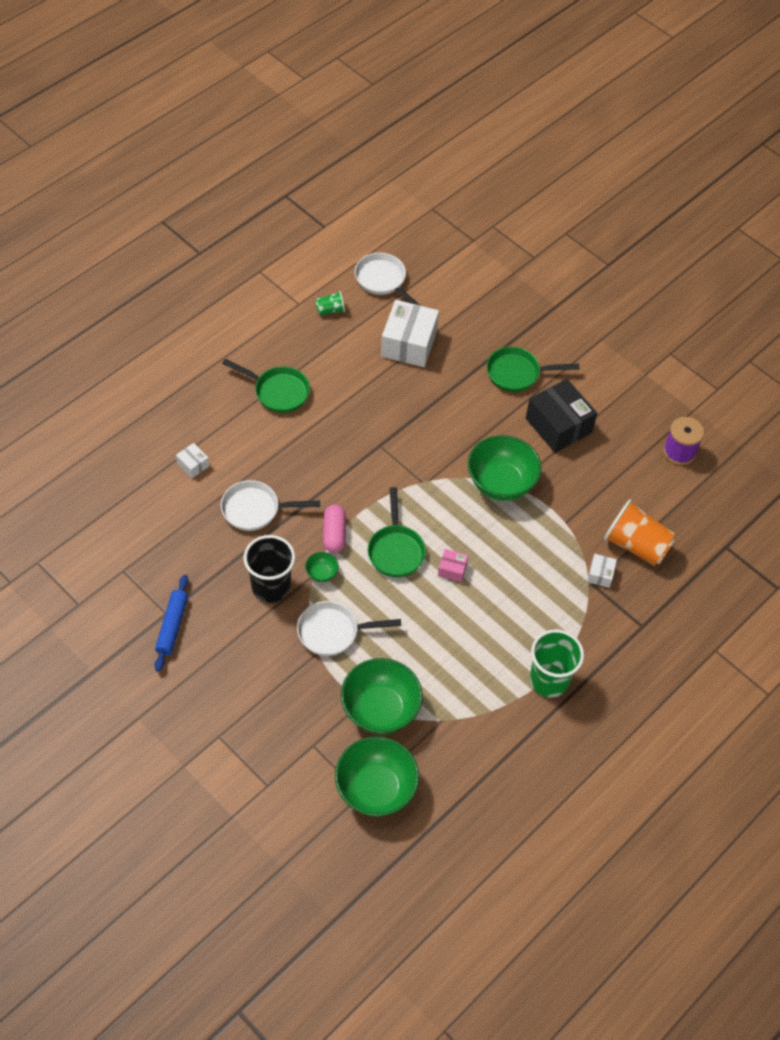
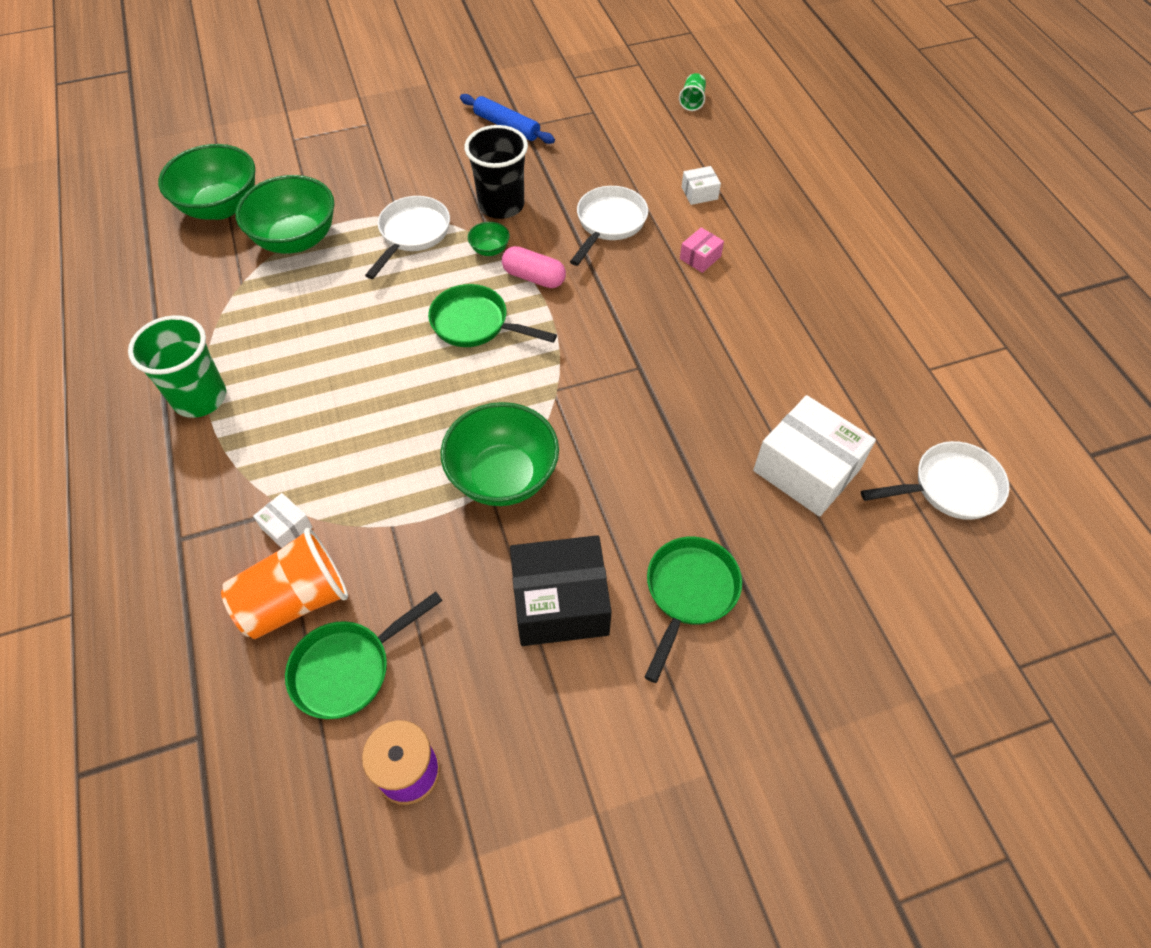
camera: 120 degrees right, 0 degrees up
(278, 391) = (776, 297): green pan -> green pan (348, 668)
(330, 310) = (905, 400): green cup -> green cup (692, 101)
(452, 569) = (412, 367): pink box -> pink box (700, 257)

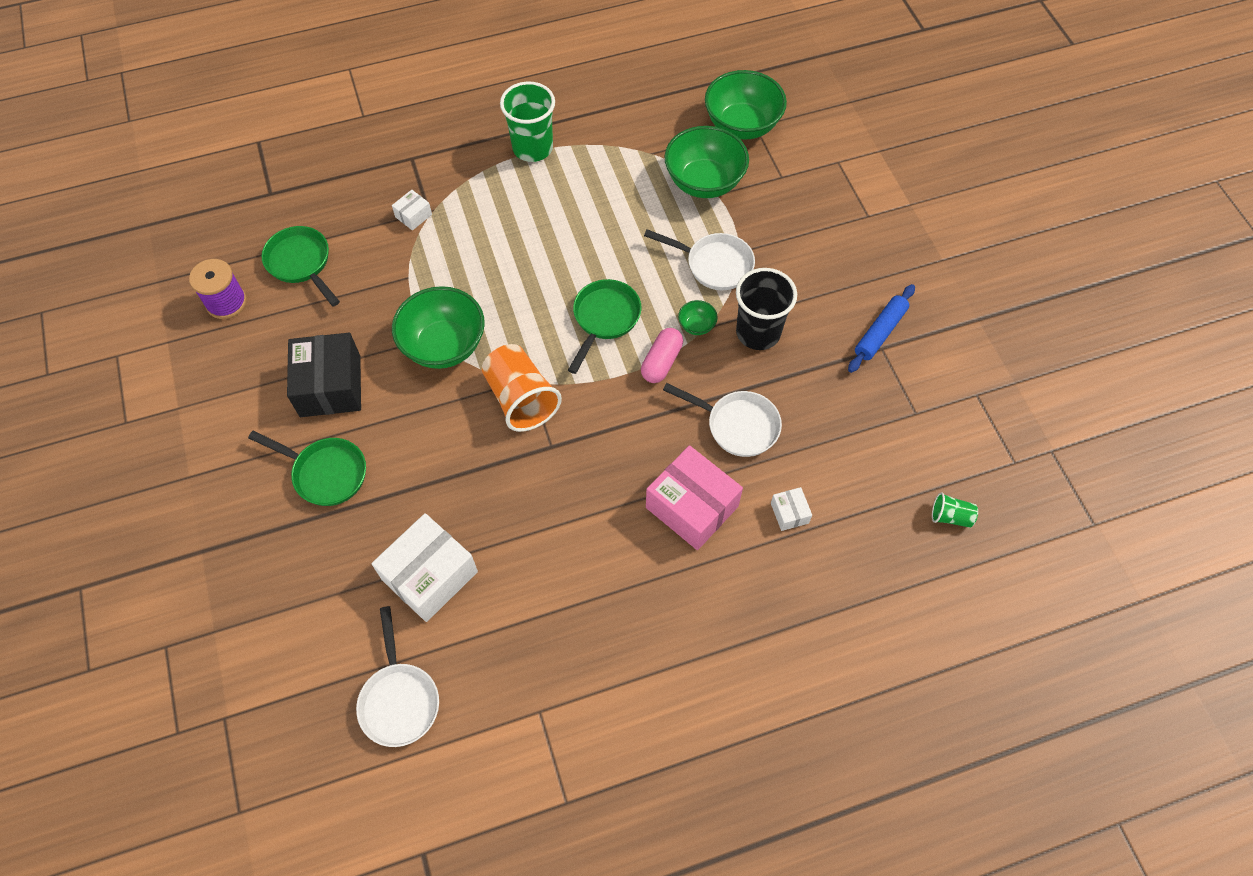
camera: 90 degrees right, 5 degrees up
(295, 600) = (355, 228): orange cup -> orange cup (521, 399)
(700, 257) = (692, 507): pink box -> pink box, size x2.18

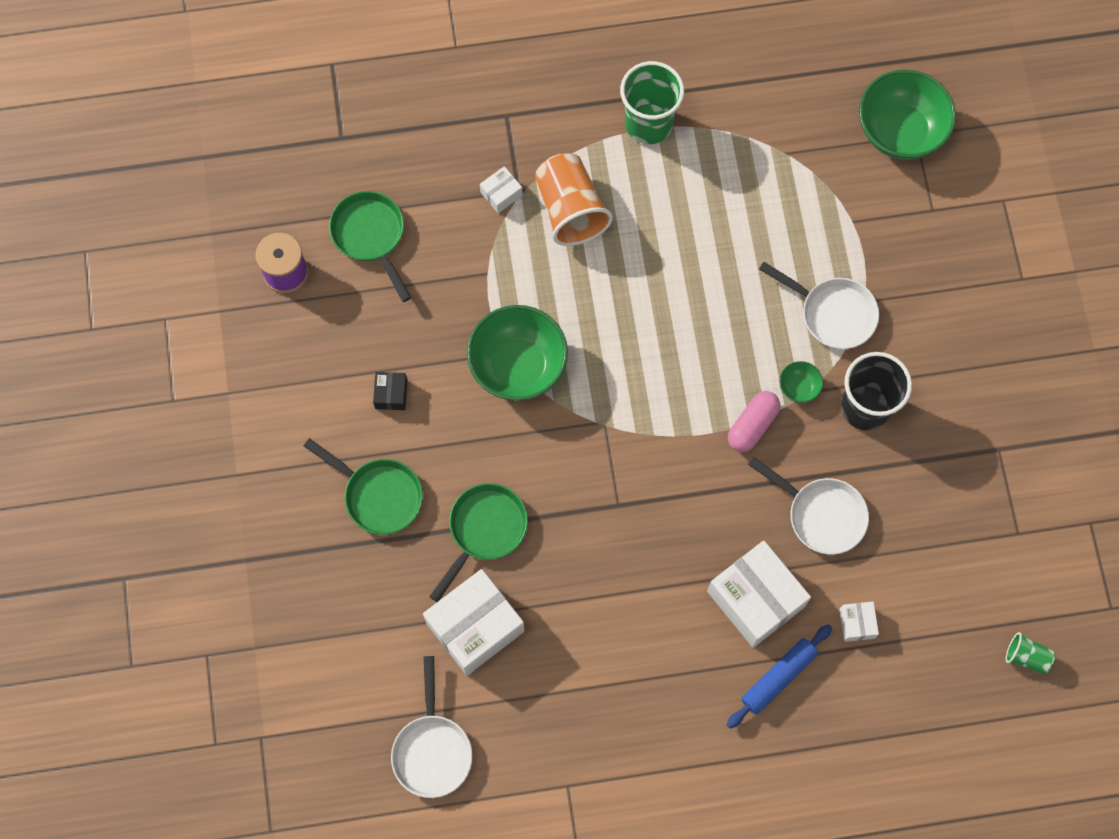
camera: 10 degrees right, 10 degrees up
(330, 386) = (391, 394): black box -> black box, size x0.46
(521, 399) = (593, 444): orange cup -> orange cup (570, 209)
(604, 319) = (698, 362): green pan -> green pan (484, 530)
(692, 507) = (755, 599): pink box -> white box
(704, 182) = (841, 203): green bowl -> none
(880, 332) = (1001, 430): blue rolling pin -> blue rolling pin (778, 677)

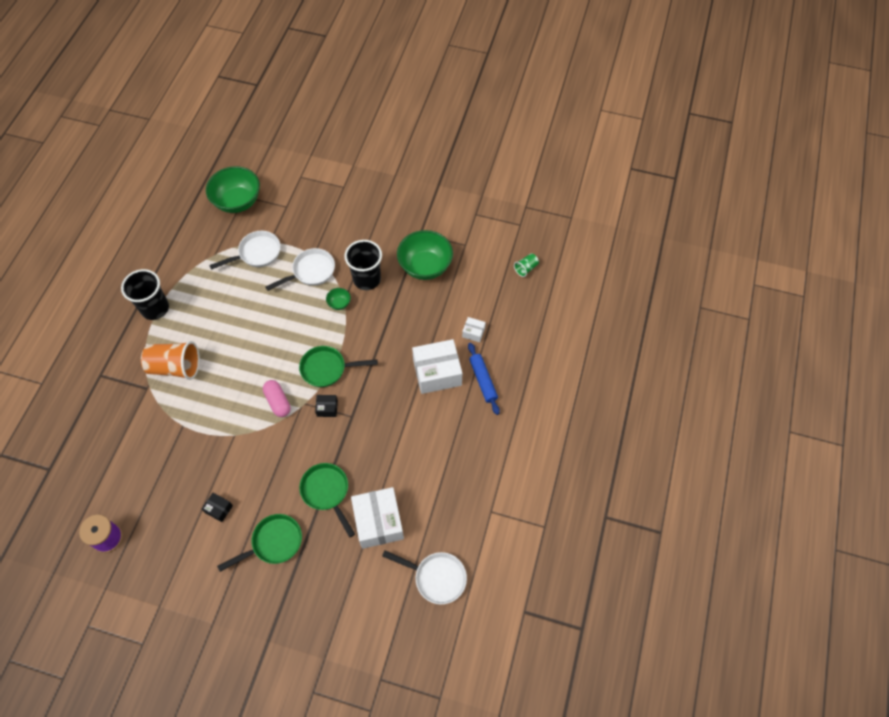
camera: 65 degrees left, 10 degrees down
(371, 236) = (119, 479): green pan -> green pan (327, 369)
(501, 194) = (142, 398): white box -> none
(518, 366) = (245, 433): green bowl -> green bowl (425, 266)
(613, 462) = (327, 408): none -> black box
(648, 124) = (155, 308): green cup -> black cup
(752, 425) = (346, 333): pink capsule -> pink capsule (278, 402)
(821, 514) = (410, 323): white pan -> white pan (256, 253)

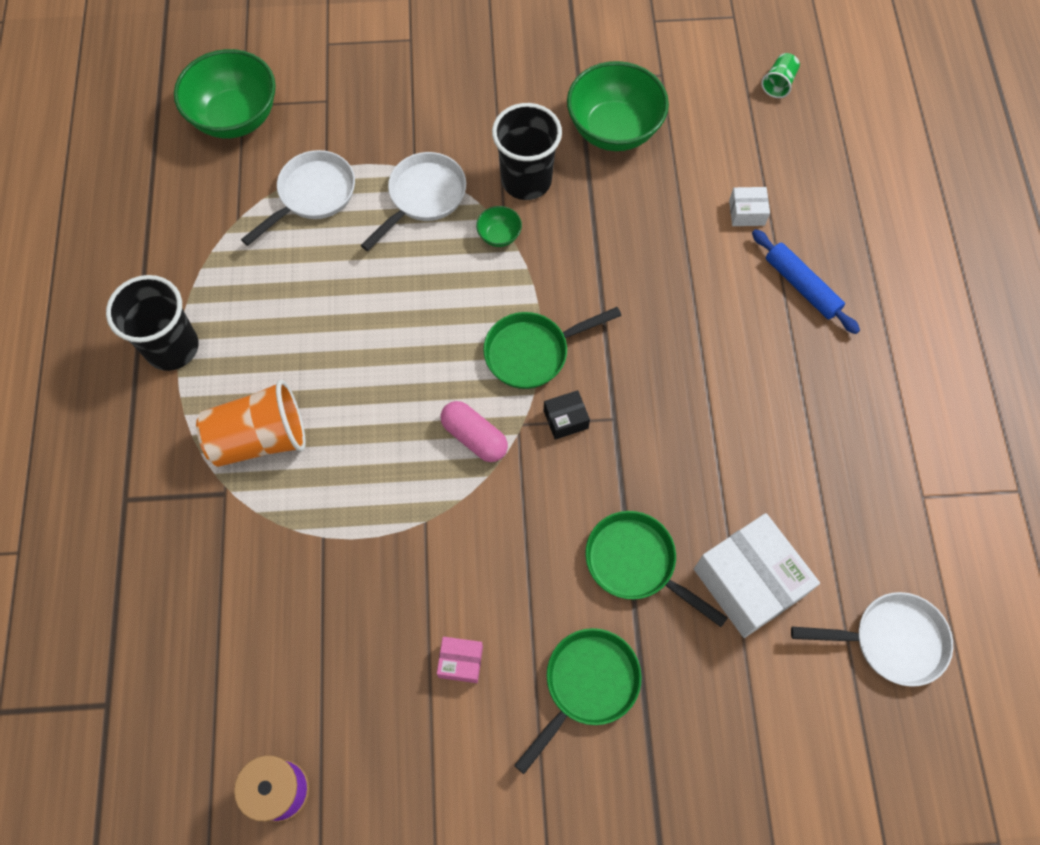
camera: 20 degrees left, 5 degrees up
(219, 509) = (460, 662): black box -> pink box
(437, 372) = (721, 298): white box -> none

